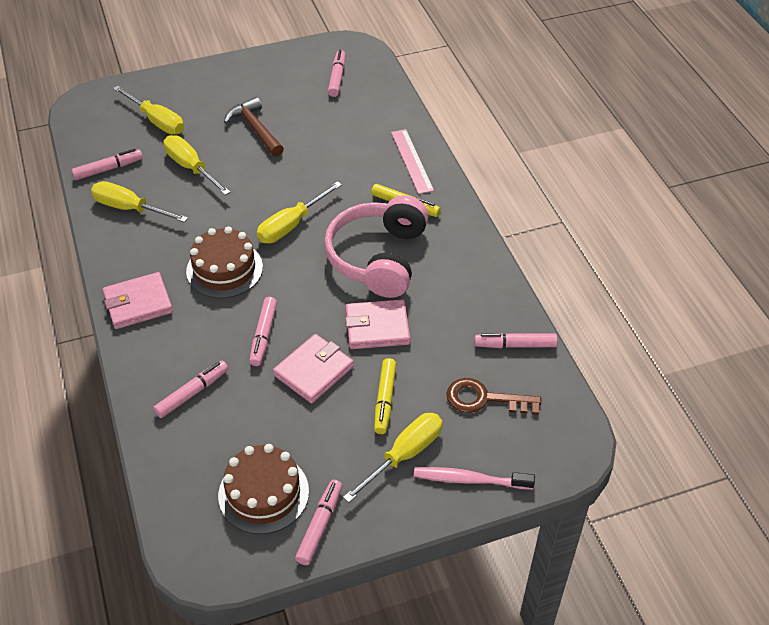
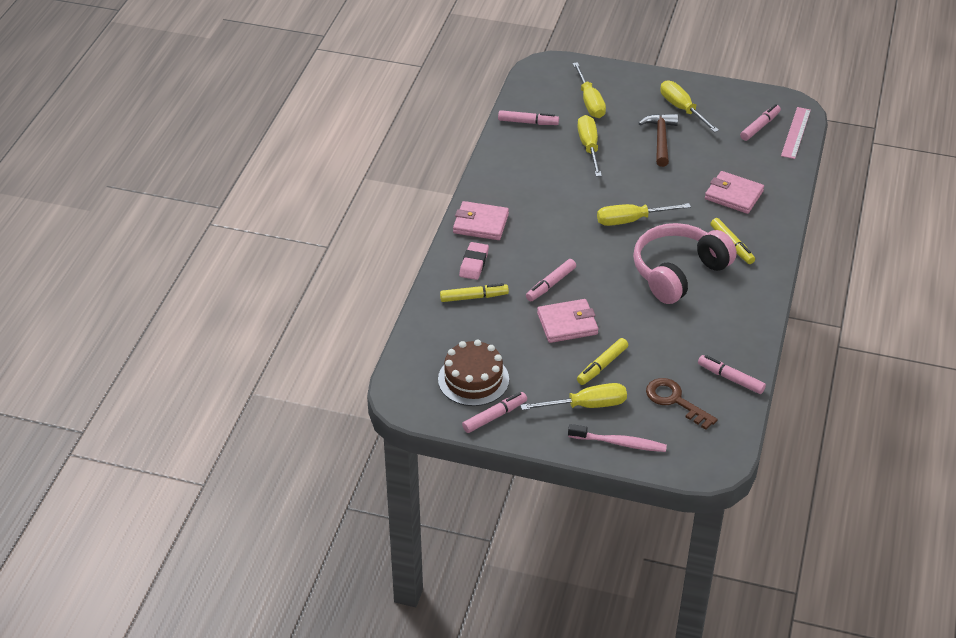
camera: 35 degrees right, 5 degrees down
(129, 208) = (522, 157): yellow screwdriver -> yellow screwdriver (682, 109)
(164, 353) = (474, 263): none -> pink eraser
(192, 393) = (474, 297): pink marker -> yellow marker
(224, 269) = (558, 228): brown cake -> none
(377, 327) = (636, 318): pink wallet -> pink wallet (733, 195)
(412, 161) = (766, 215): pink ruler -> pink ruler (795, 132)
(470, 480) = (619, 443): pink toothbrush -> pink toothbrush turned 150 degrees clockwise

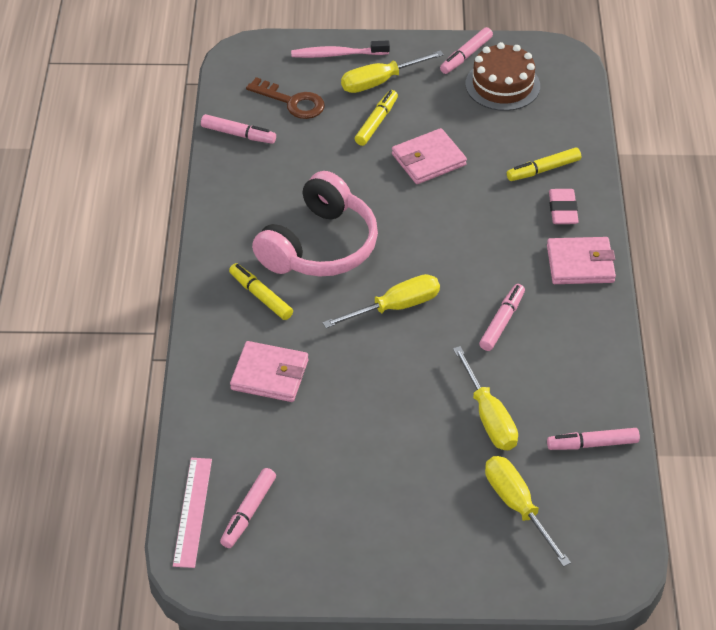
camera: 165 degrees right, 5 degrees up
(551, 284) = (464, 201): pink marker -> pink marker (502, 322)
(661, 139) = (391, 454): brown hammer -> none
(682, 109) = (373, 523): yellow screwdriver -> none

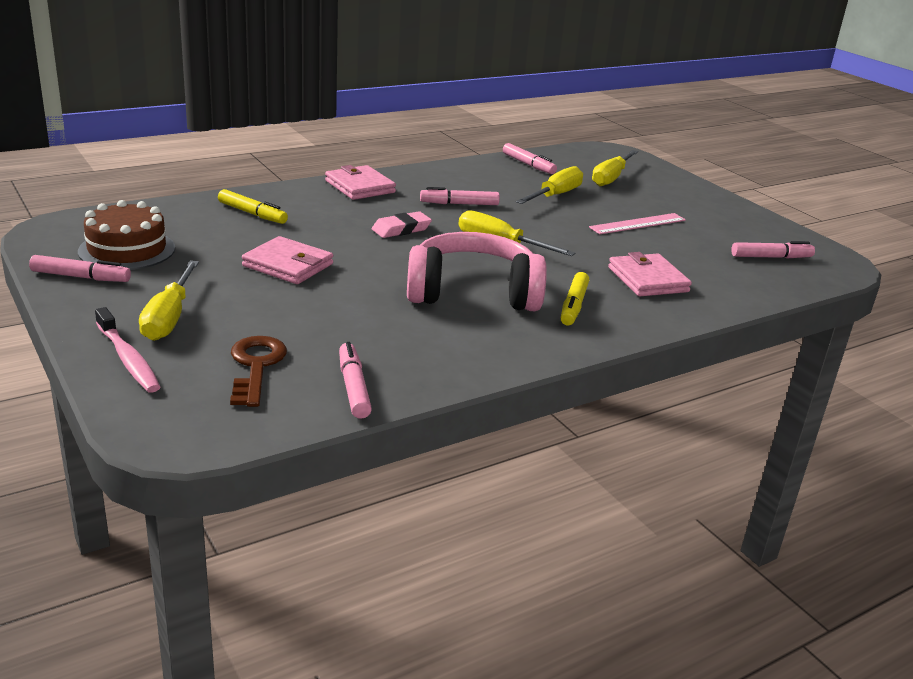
camera: 125 degrees left, 20 degrees down
(193, 511) = (810, 277): pink ruler -> pink ruler (638, 224)
(376, 122) = (250, 304): yellow marker -> none
(380, 81) = (169, 318): yellow screwdriver -> yellow screwdriver turned 60 degrees clockwise
(562, 210) = (300, 200): pink eraser -> pink eraser (401, 229)

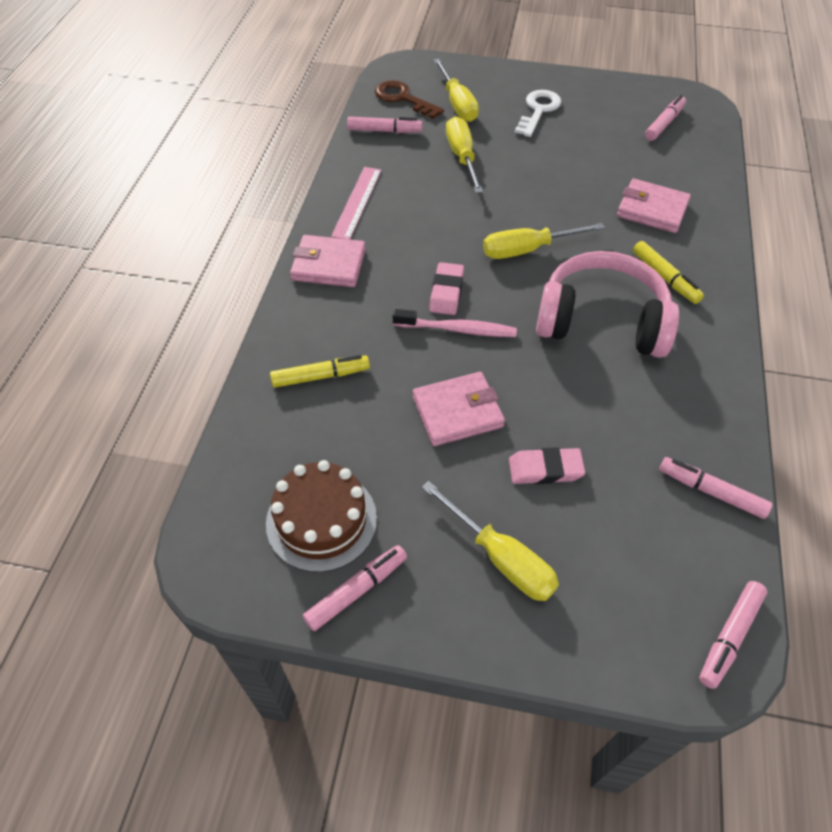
camera: 45 degrees left, 25 degrees up
(128, 359) = (562, 631): pink toothbrush -> pink toothbrush (457, 329)
(256, 366) = (636, 539): brown key -> brown key (403, 98)
(278, 311) = (545, 469): none -> pink eraser
(459, 204) = (427, 224): pink marker -> pink marker (729, 636)
(473, 292) = (602, 321): pink headphones -> pink headphones turned 60 degrees clockwise
(638, 224) = (554, 149): pink ruler -> pink ruler (357, 202)
(670, 206) = (538, 110): none -> white key

